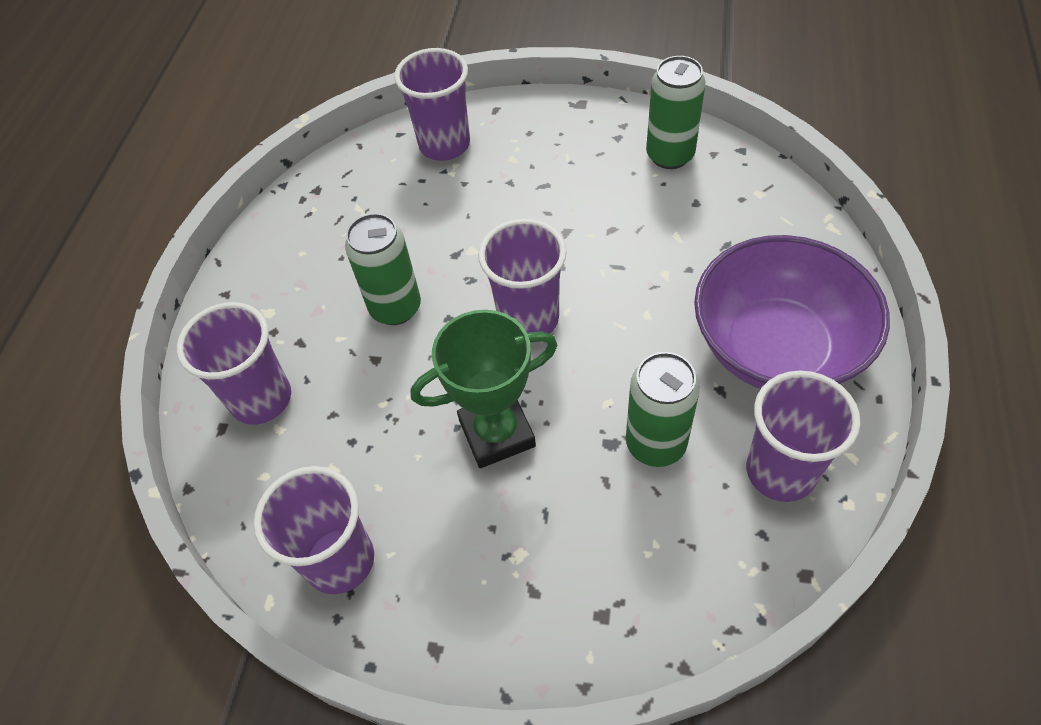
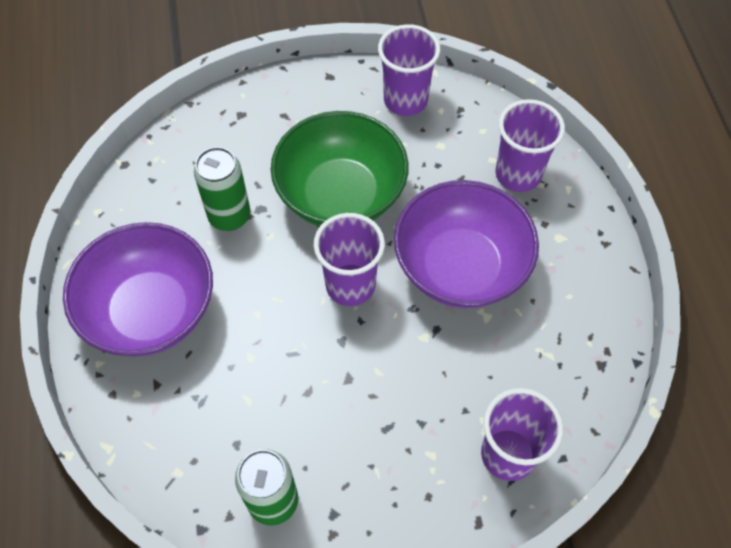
camera: 155 degrees right, 5 degrees up
(395, 308) = (460, 267): green can -> purple bowl
(497, 433) = (341, 195): green trophy -> green bowl
(780, 471) = (142, 220): purple cup -> none

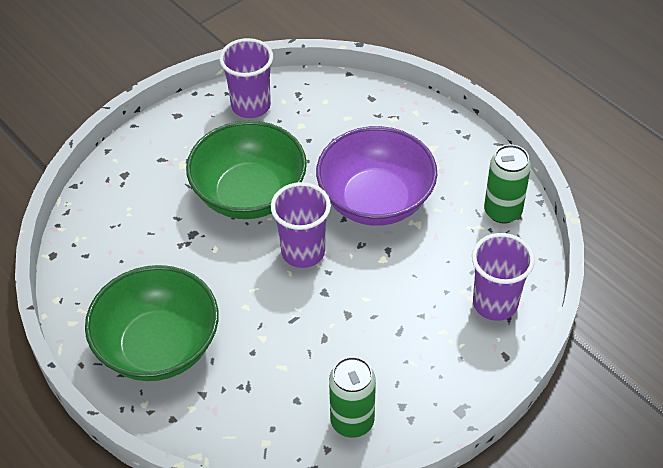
camera: 30 degrees left, 10 degrees down
(151, 311) = (158, 346): purple bowl -> green bowl
(229, 216) = (171, 250): green can -> green can (502, 211)
(518, 174) = (373, 119): purple cup -> none

